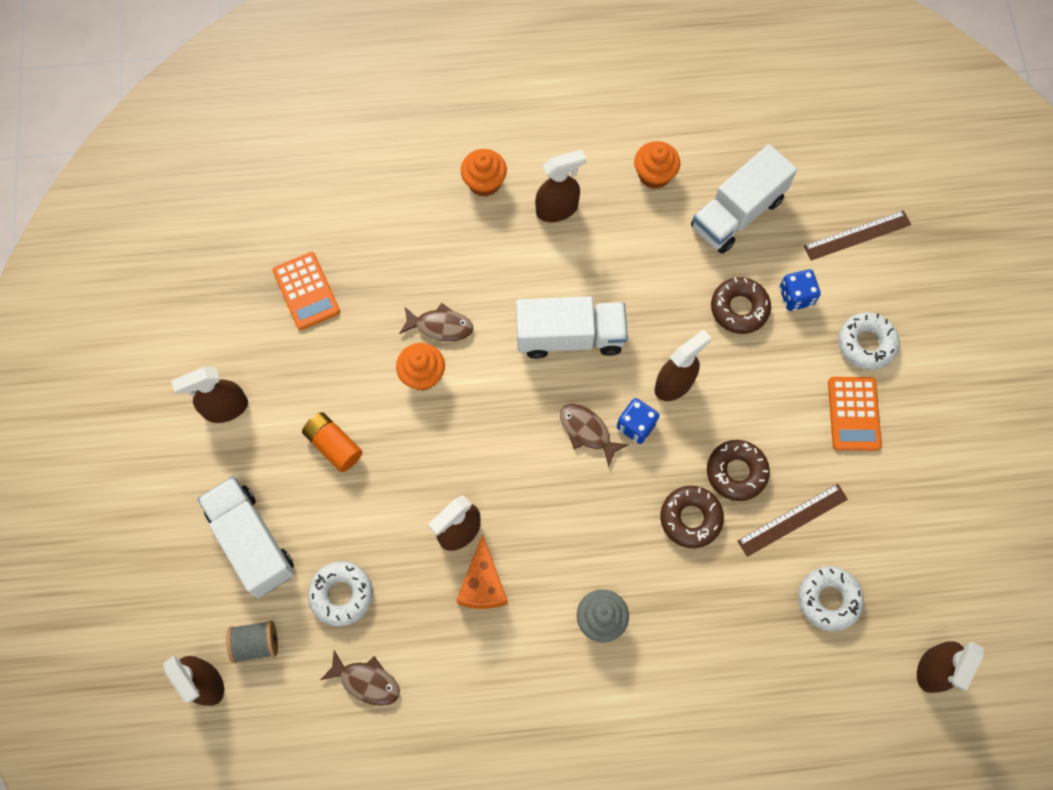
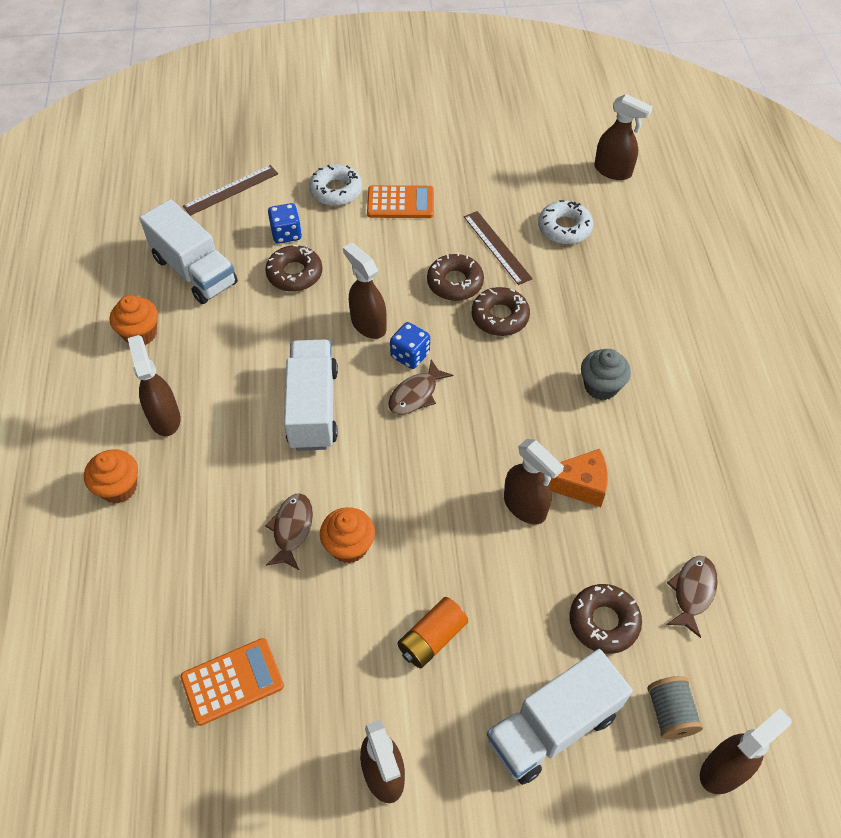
camera: 90 degrees left, 15 degrees down
(341, 594) = (603, 622): white donut -> brown donut
(857, 235) = (231, 190): brown ruler -> brown ruler turned 75 degrees clockwise

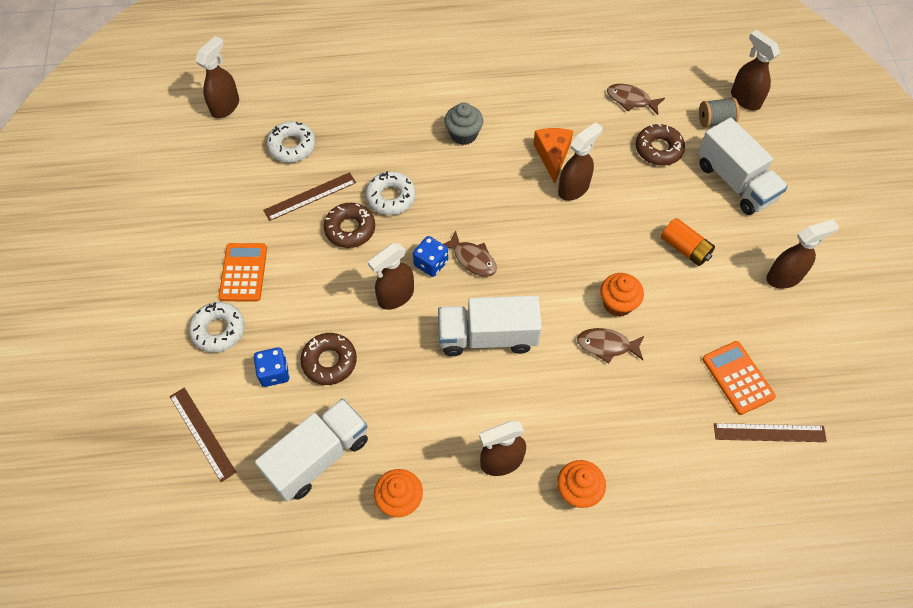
camera: 90 degrees left, 5 degrees up
(152, 710) = (769, 432): none -> brown ruler
(500, 317) = (391, 197): brown donut -> white donut

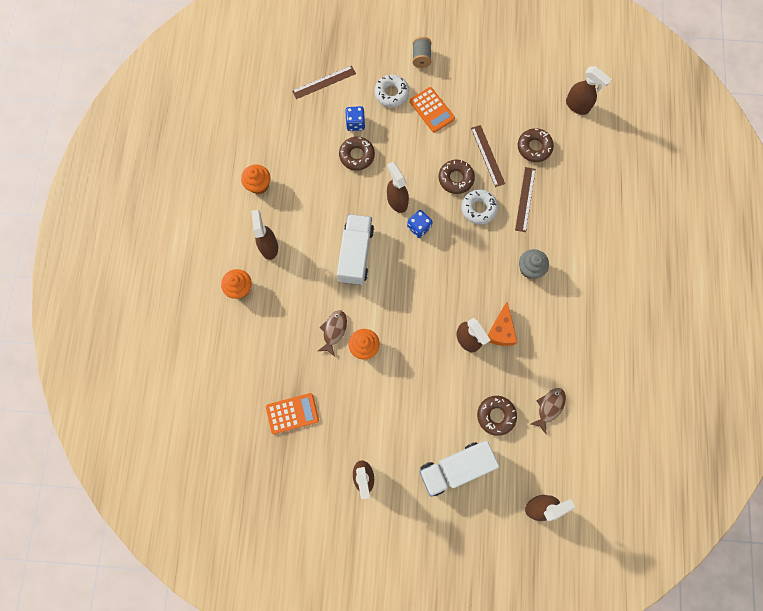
camera: 100 degrees right, 15 degrees up
(243, 272) = (432, 110): orange calculator -> orange calculator turned 45 degrees clockwise
(292, 146) = (534, 147): white donut -> brown donut
(318, 457) = (295, 143): white truck -> none
(472, 259) = (418, 255): brown fish -> none
(552, 155) = (500, 331): orange cheese -> orange cheese turned 90 degrees clockwise
(685, 248) = (401, 408): orange battery -> none
(715, 121) = (519, 472): grey spool -> grey spool (421, 58)
(769, 432) = (249, 421): brown ruler -> brown ruler (525, 199)

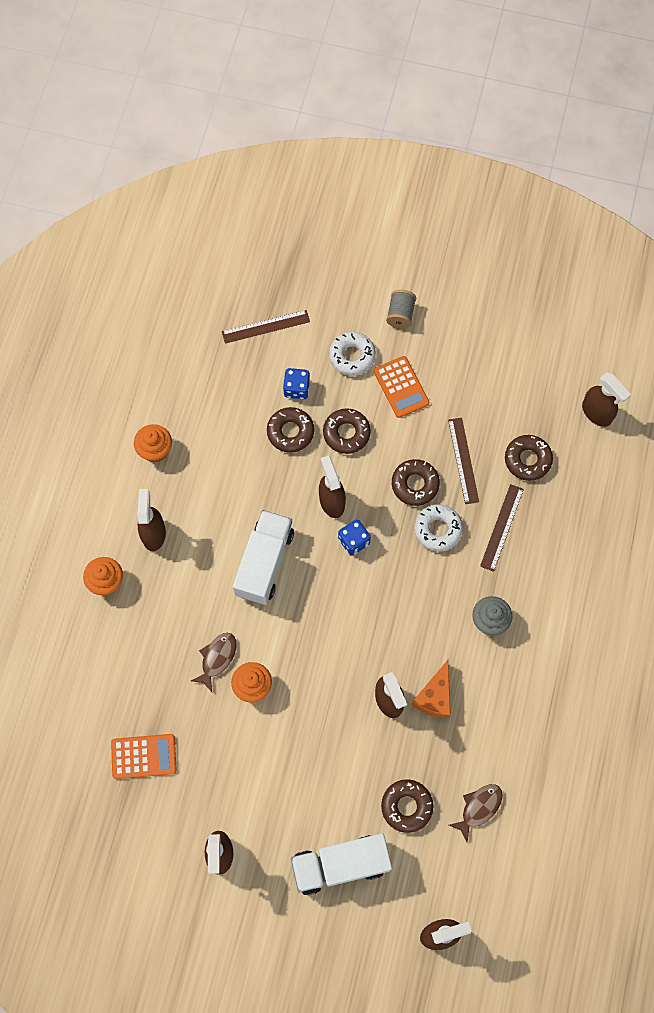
camera: 10 degrees right, 5 degrees down
(398, 150) = (346, 433): none -> brown donut

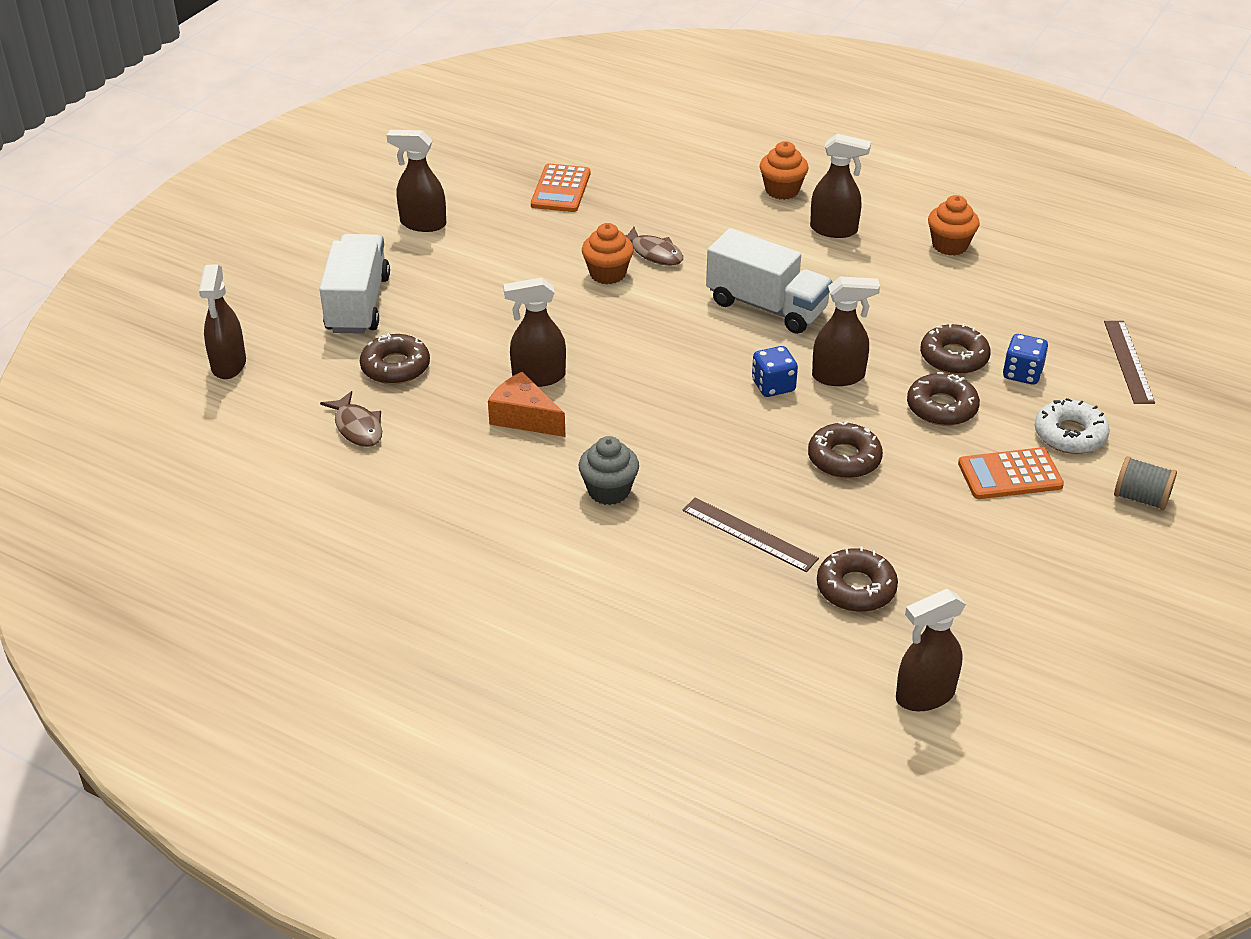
camera: 105 degrees right, 30 degrees down
(437, 529) = (766, 467): white donut -> none
(463, 460) = (871, 516): brown ruler -> none

